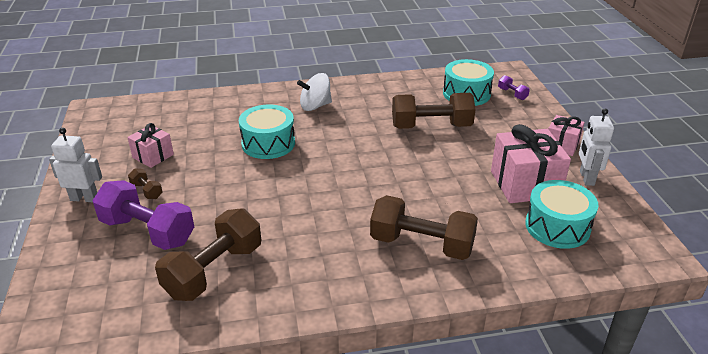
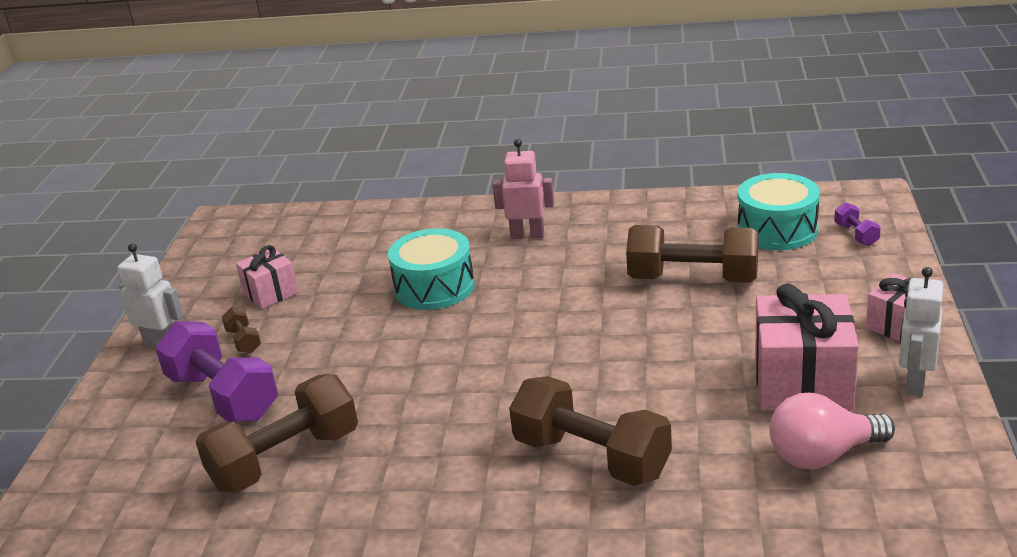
camera: 20 degrees right, 5 degrees down
(315, 106) = (527, 235): white spinning top -> pink robot
(557, 227) = (822, 455): turquoise drum -> pink light bulb

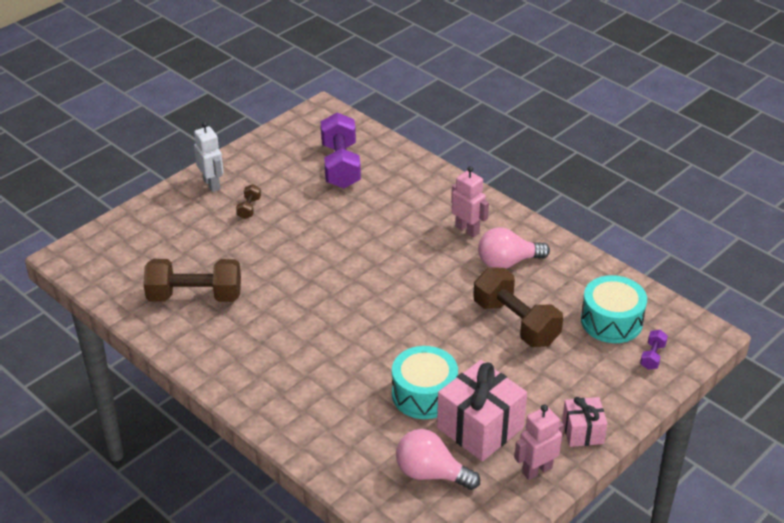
camera: 35 degrees right, 10 degrees up
(223, 396) = (206, 238): purple dumbbell -> purple dumbbell (340, 165)
(271, 293) = (293, 183): pink gift -> none
(434, 287) = (376, 234): turquoise drum -> turquoise drum (424, 394)
(591, 457) = (325, 394): brown dumbbell -> none
(608, 239) = (507, 262): none -> pink light bulb
(914, 383) = (537, 470): white robot -> pink robot

